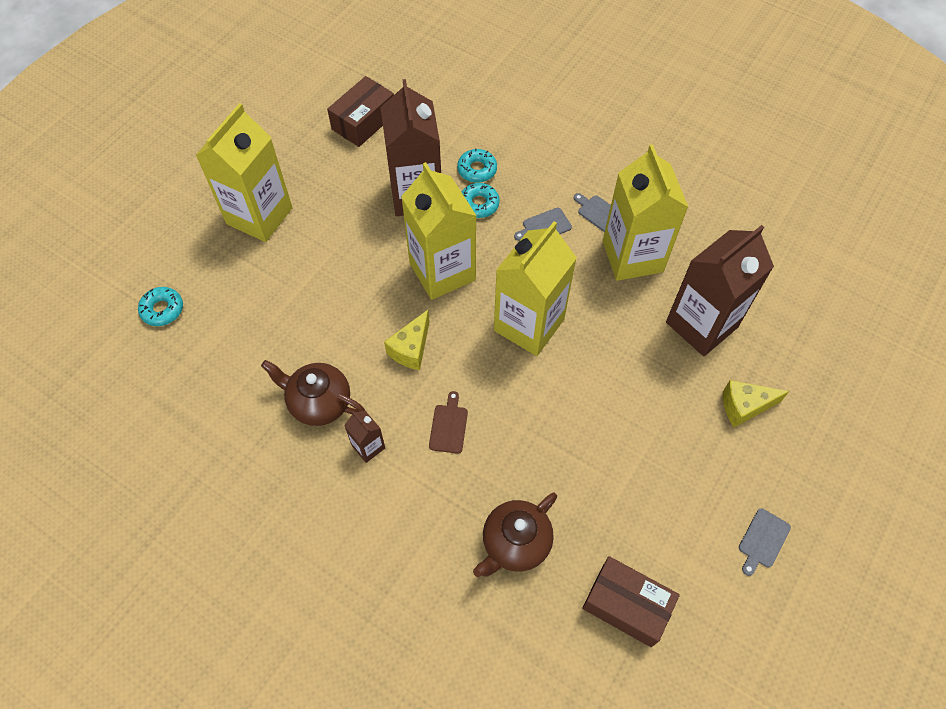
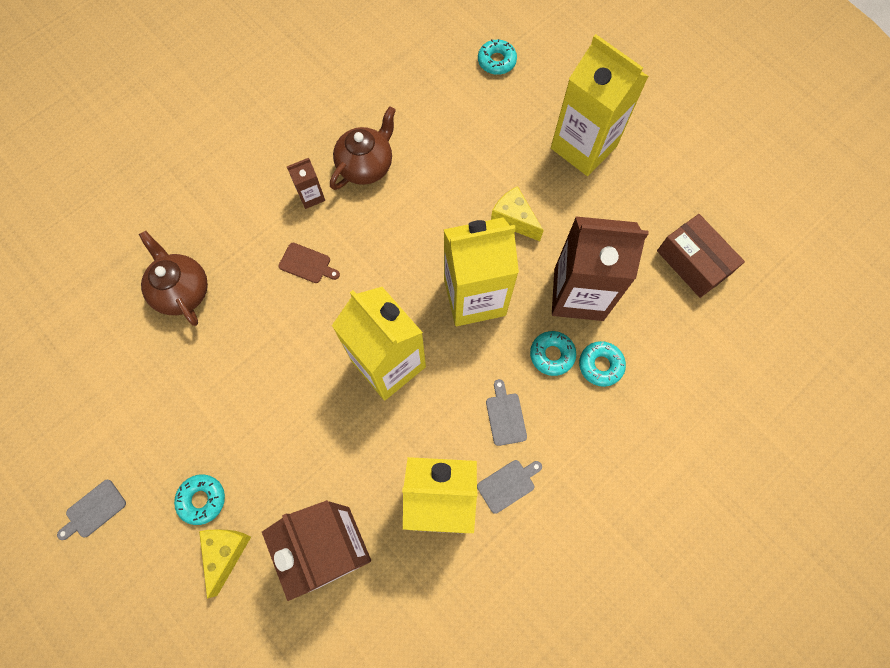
camera: 105 degrees right, 10 degrees up
(411, 349) = (395, 250): yellow cheese -> yellow cheese (514, 219)
(626, 605) = (94, 365): brown box -> none
(710, 443) = (202, 499): none -> turquoise donut
(762, 540) = (93, 510): grey cutting board -> grey cutting board turned 90 degrees counterclockwise

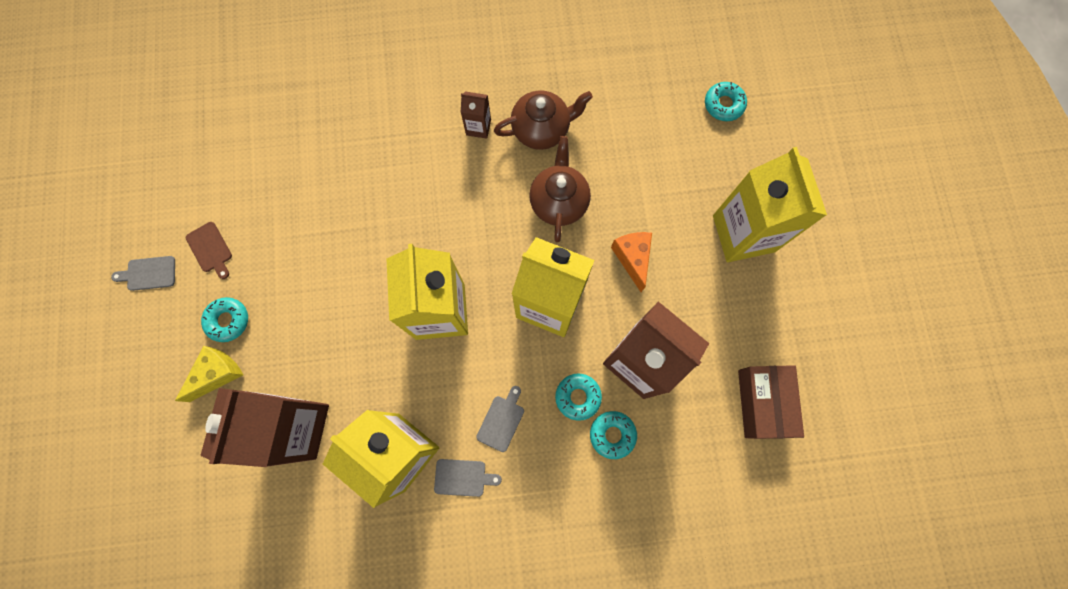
camera: 35 degrees right, 5 degrees up
(182, 291) = (324, 142): brown teapot -> brown teapot (559, 201)
(307, 264) = (434, 184): brown cutting board -> brown cutting board (210, 249)
(514, 219) = (632, 258): yellow cheese -> orange cheese

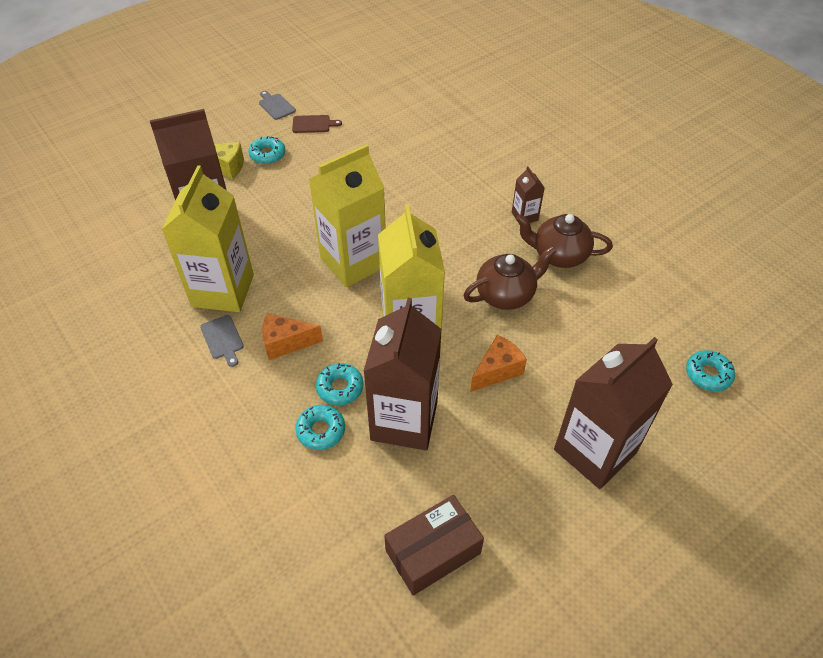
camera: 60 degrees right, 25 degrees down
(210, 249) = (313, 124): brown cutting board -> brown cutting board turned 120 degrees counterclockwise
(502, 421) = (286, 343): grey cutting board -> orange cheese
(542, 129) = (559, 255): brown teapot -> brown teapot turned 150 degrees clockwise
(743, 233) = (595, 451): yellow carton -> brown carton

